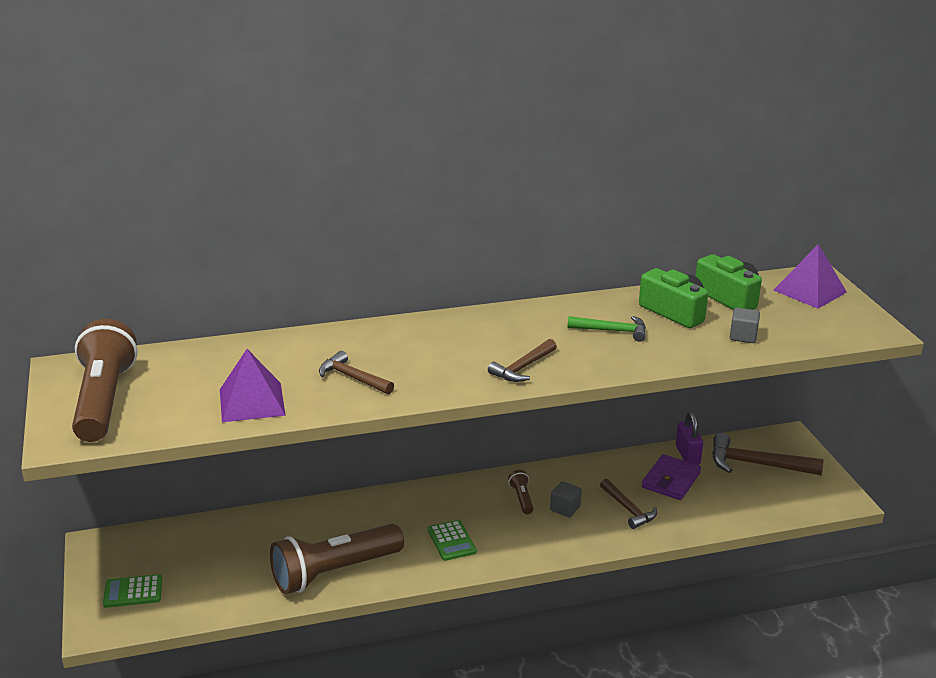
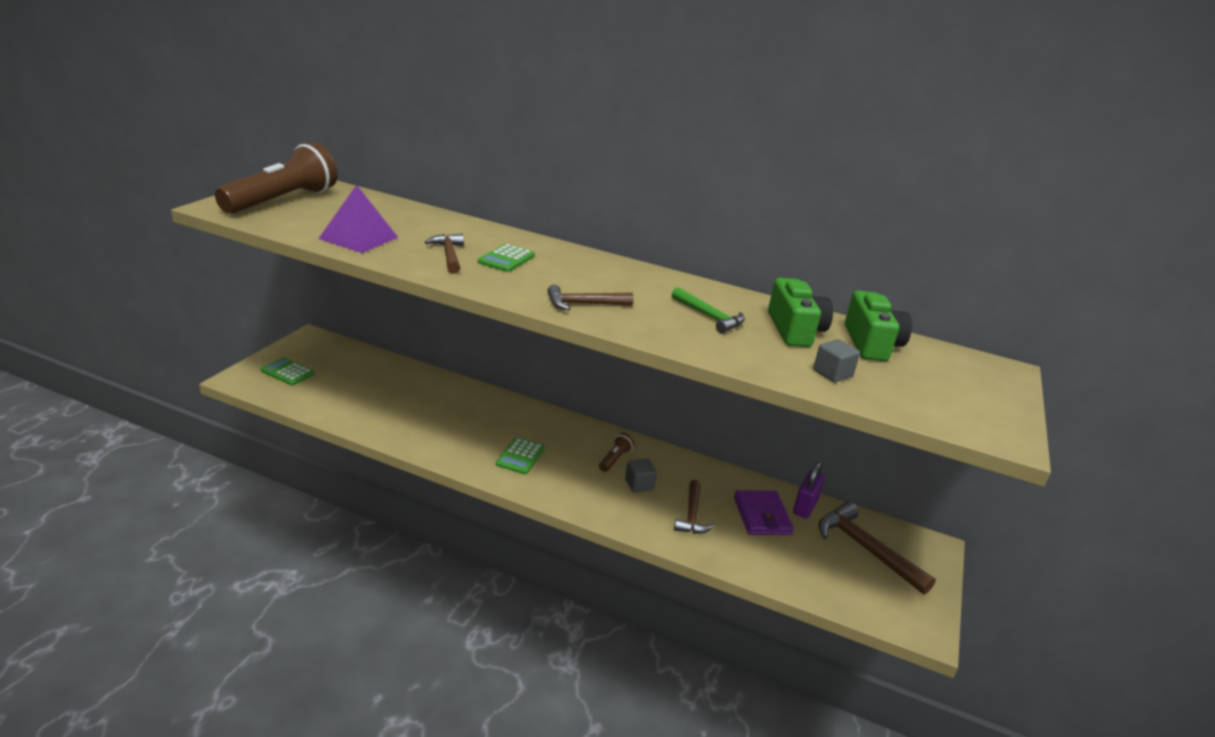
camera: 35 degrees right, 0 degrees up
(334, 572) = (413, 429): brown flashlight -> none
(400, 357) = (506, 259): none -> green calculator
(671, 480) = (762, 516): purple wallet -> purple wallet turned 75 degrees counterclockwise
(810, 291) = (975, 375): purple pyramid -> none

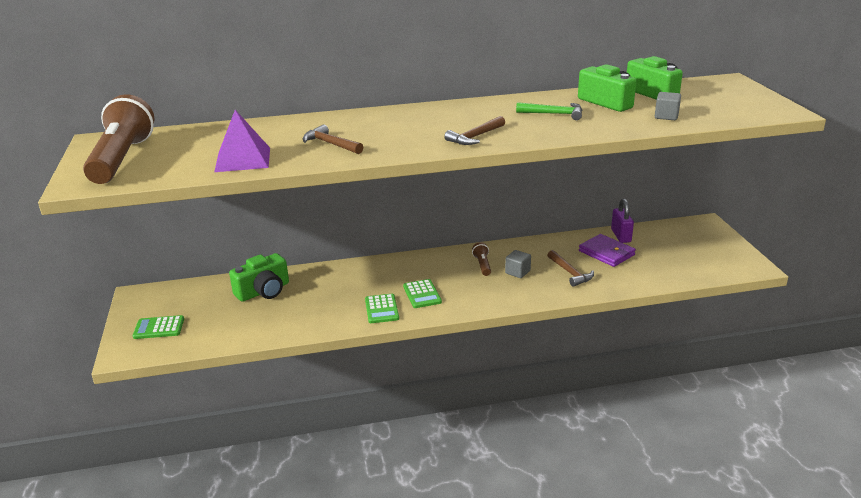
camera: 30 degrees left, 0 degrees up
(400, 383) = (263, 291): none -> green camera
(506, 259) = (373, 131): green calculator -> green calculator (381, 309)
(866, 549) = (678, 242): brown hammer -> none

